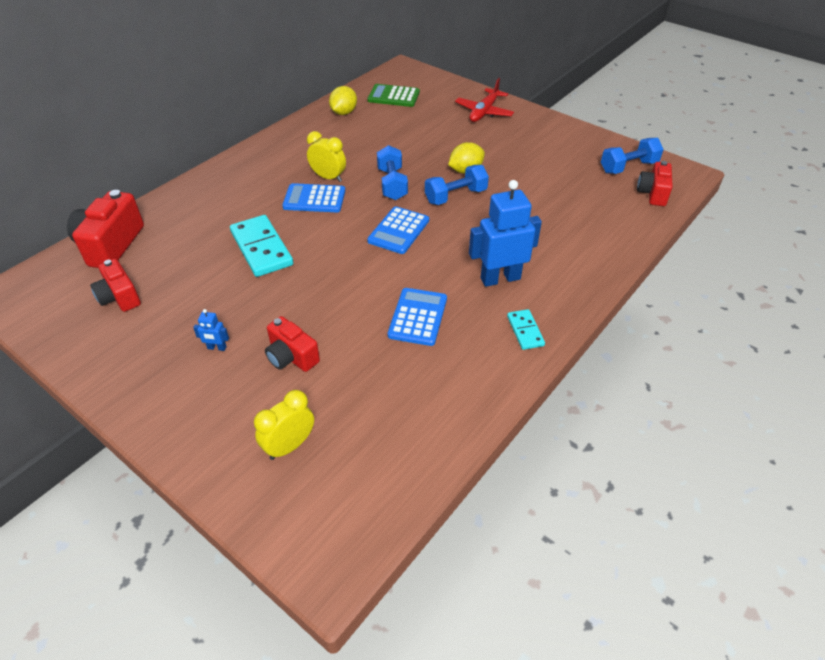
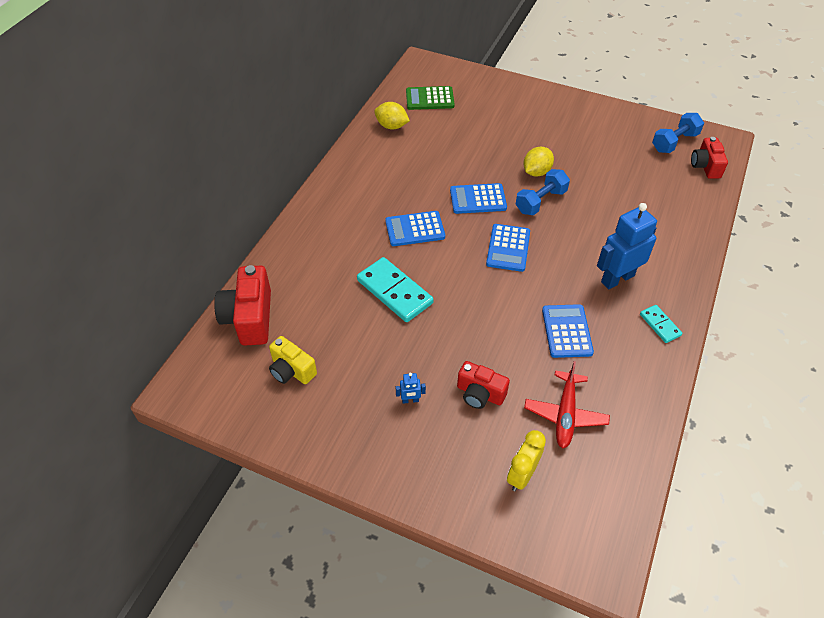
camera: 15 degrees left, 5 degrees up
(119, 297) = (291, 370): red camera -> yellow camera
(328, 177) = (415, 203): yellow clock -> none
(344, 113) = (391, 126): yellow lemon -> yellow lemon turned 75 degrees counterclockwise
(392, 184) = (478, 199): blue dumbbell -> blue calculator
(484, 112) = (522, 103): red plane -> red plane (565, 414)

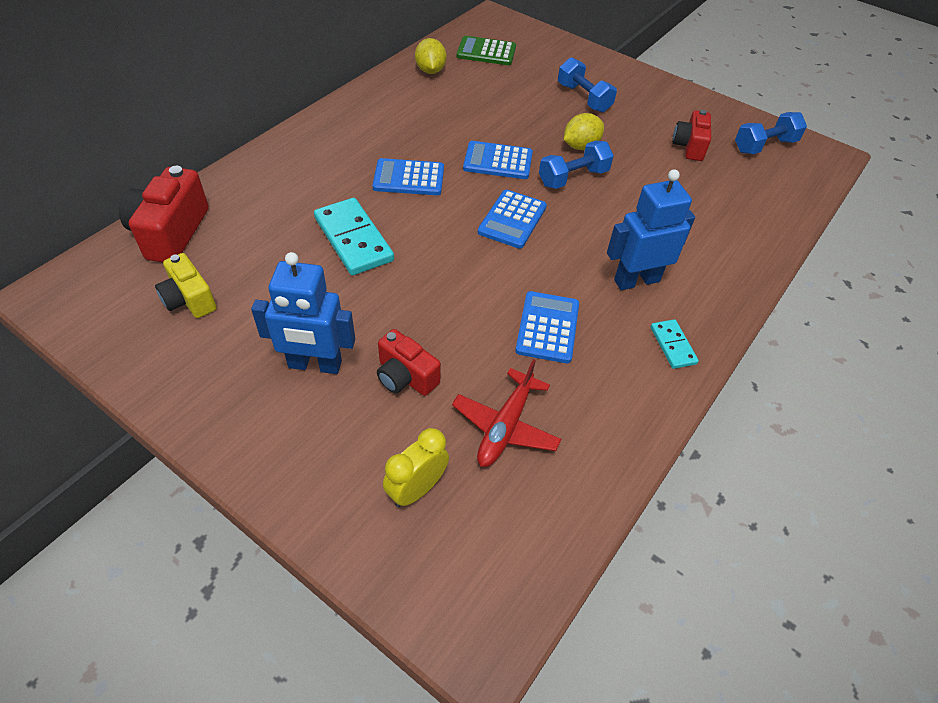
camera: 10 degrees right, 0 degrees up
(391, 126) = (430, 71): yellow lemon -> yellow lemon turned 45 degrees clockwise
(410, 400) = (315, 365): blue robot -> blue robot, size x2.36
(523, 127) = (583, 98): none -> blue dumbbell
(705, 166) = (795, 178): red camera -> red camera (689, 146)

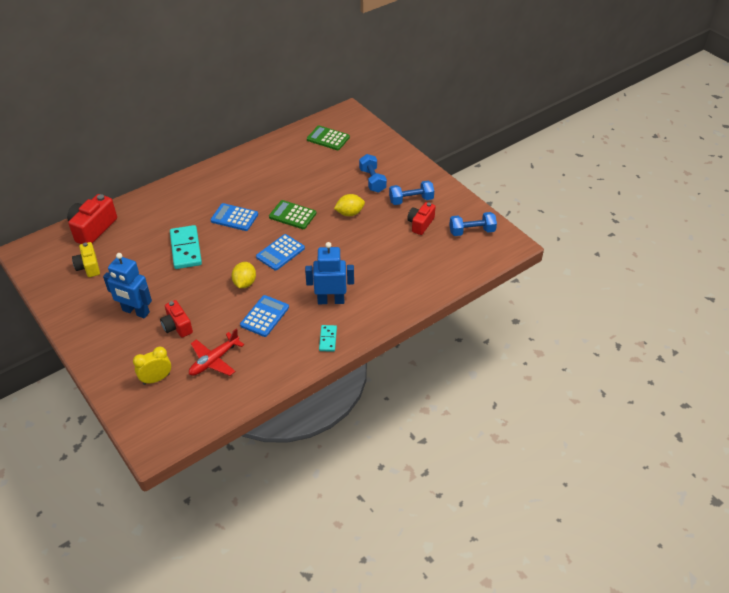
camera: 20 degrees right, 5 degrees down
(430, 71) = (284, 148): yellow lemon -> yellow lemon (245, 283)
(498, 161) = (292, 215): blue calculator -> green calculator
(573, 178) = (332, 233): blue dumbbell -> blue dumbbell (411, 200)

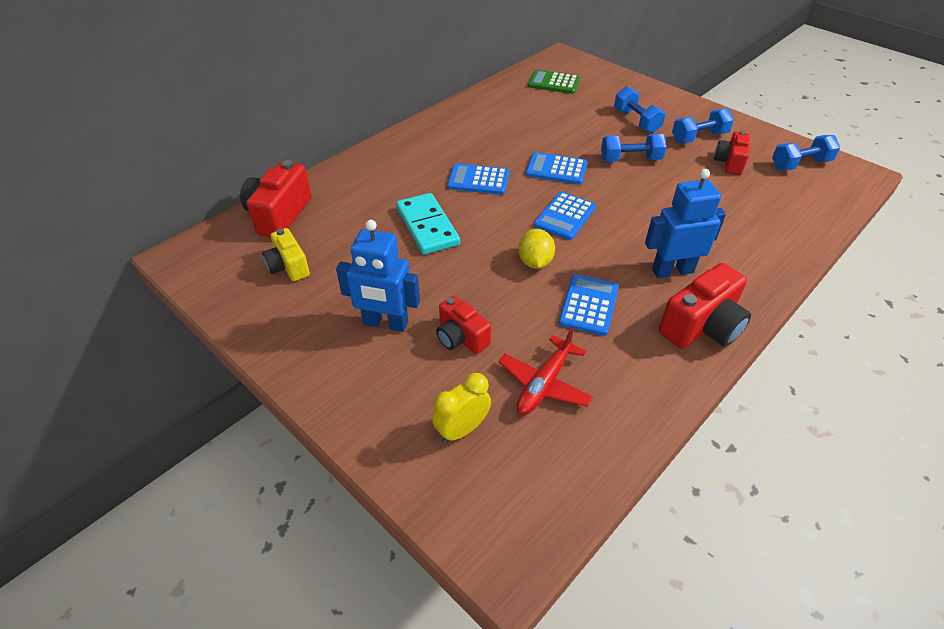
camera: 10 degrees left, 0 degrees up
(292, 215) = (556, 169): green calculator -> blue calculator
(328, 339) = (702, 327): turquoise domino -> red camera
(349, 213) = (630, 159): yellow lemon -> blue dumbbell

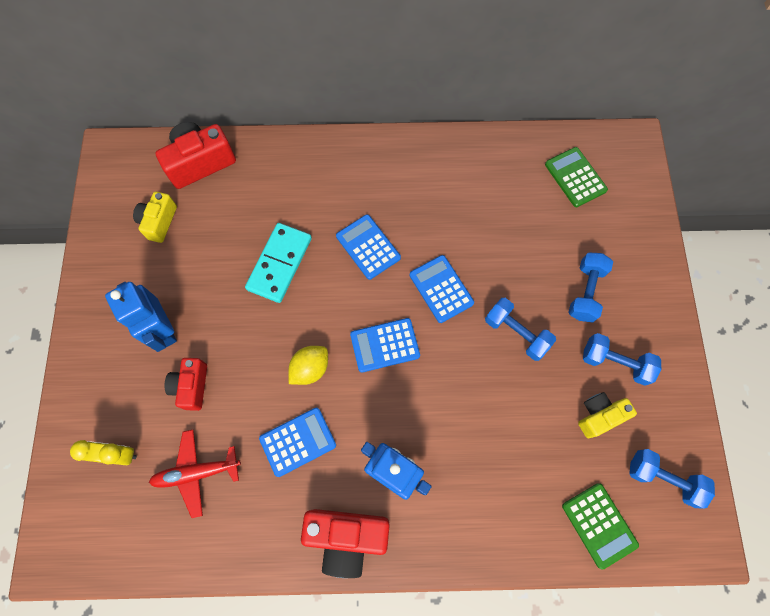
camera: 45 degrees right, 25 degrees up
(729, 162) = (599, 416): red camera -> yellow camera
(809, 205) = (599, 525): none -> green calculator

